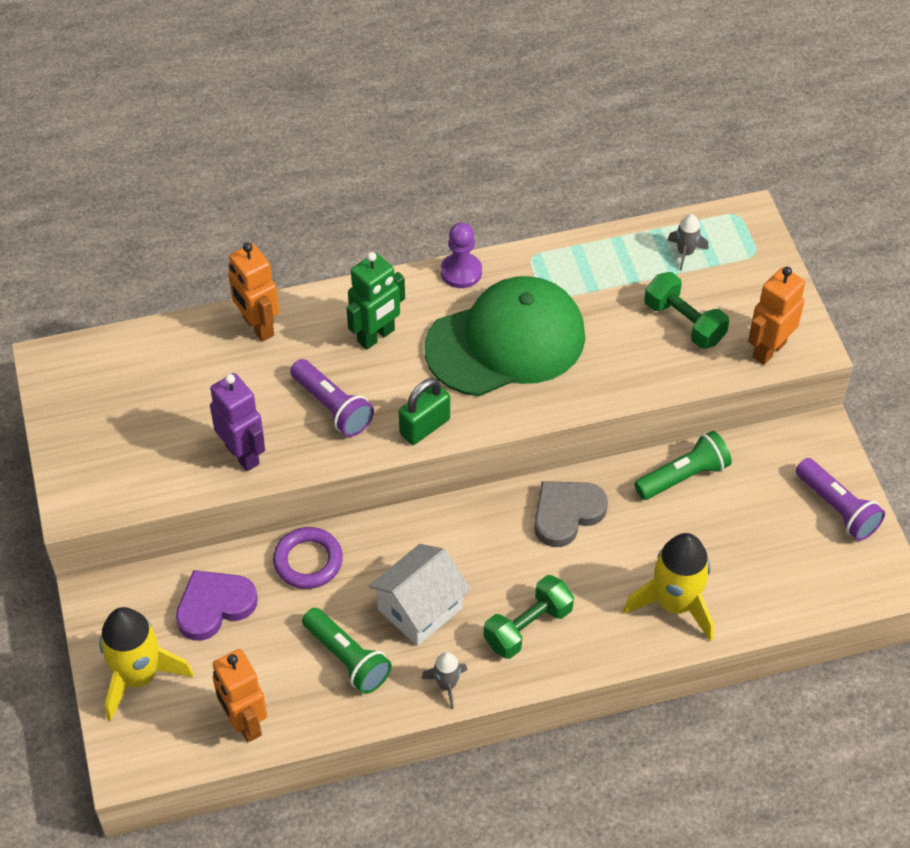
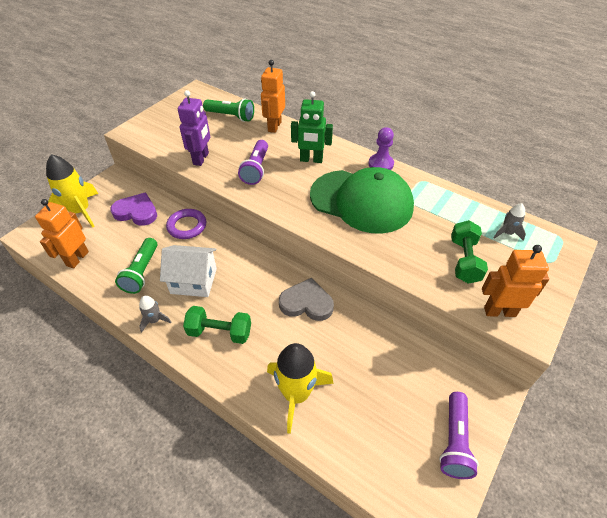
camera: 50 degrees right, 5 degrees down
(424, 426) = (278, 203): green padlock -> none
(684, 476) = (385, 340): green flashlight -> green flashlight (231, 116)

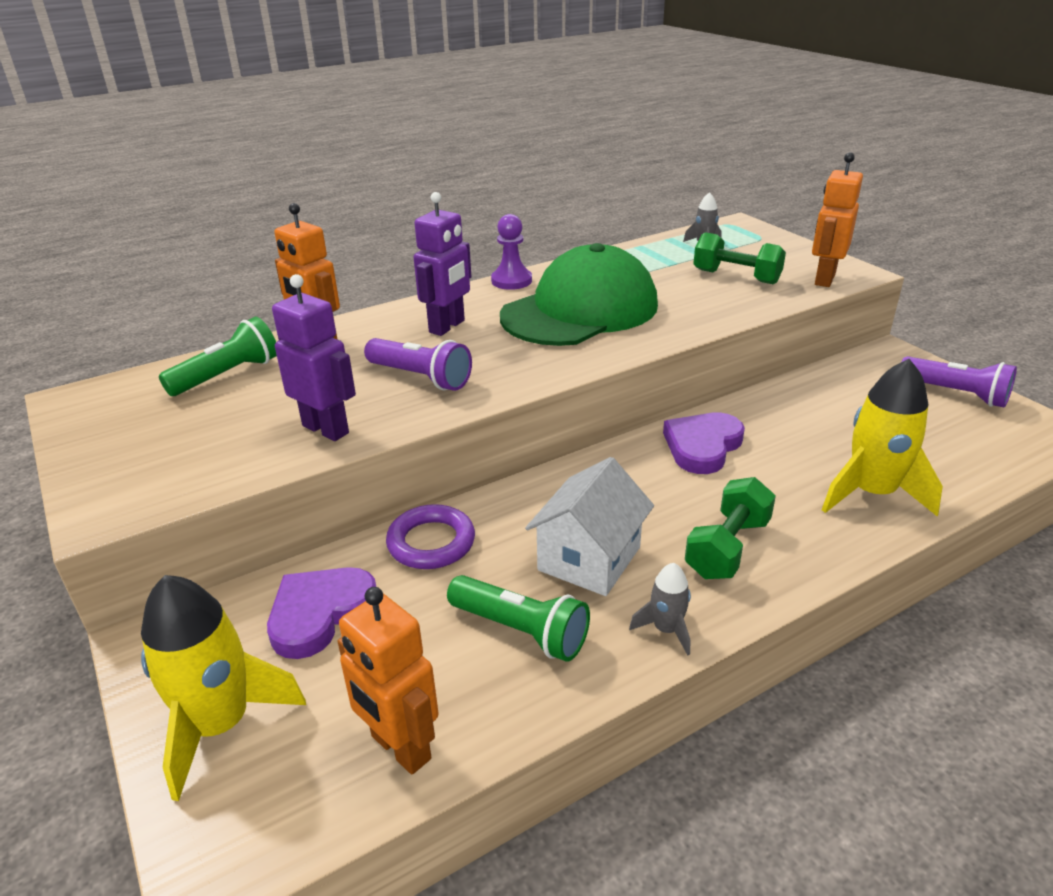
camera: 65 degrees left, 15 degrees down
(306, 303) = (702, 446): grey heart -> purple heart
(311, 160) = (447, 326): green robot -> purple robot

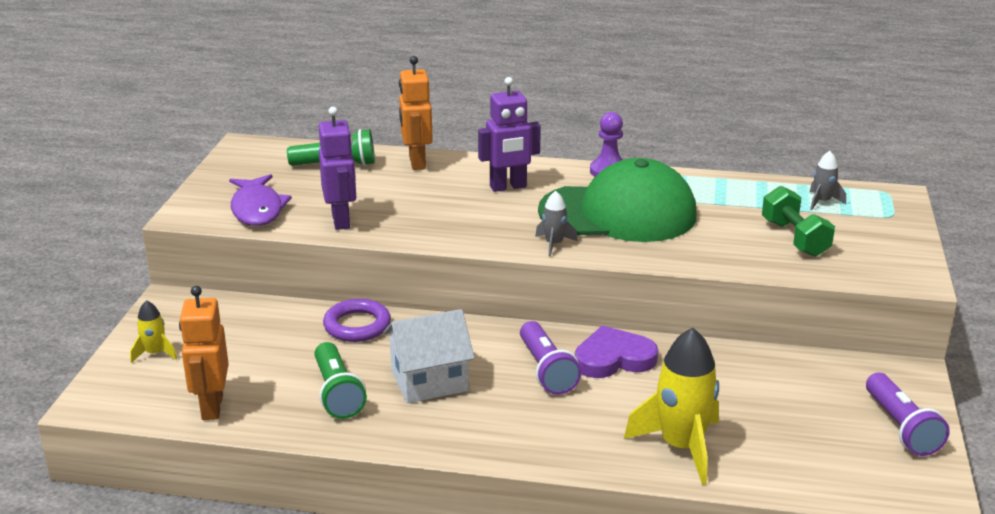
camera: 40 degrees right, 5 degrees down
(199, 462) = (257, 209): none -> purple fish
(221, 724) = (155, 353): yellow rocket -> yellow rocket, size x0.49
(320, 613) = (255, 330): purple heart -> none
(421, 378) = (438, 214): purple flashlight -> purple flashlight (546, 370)
(666, 629) = (412, 437): grey rocket -> grey rocket (554, 244)
(727, 548) = (521, 421): green dumbbell -> none
(824, 279) = (871, 271): orange robot -> none

